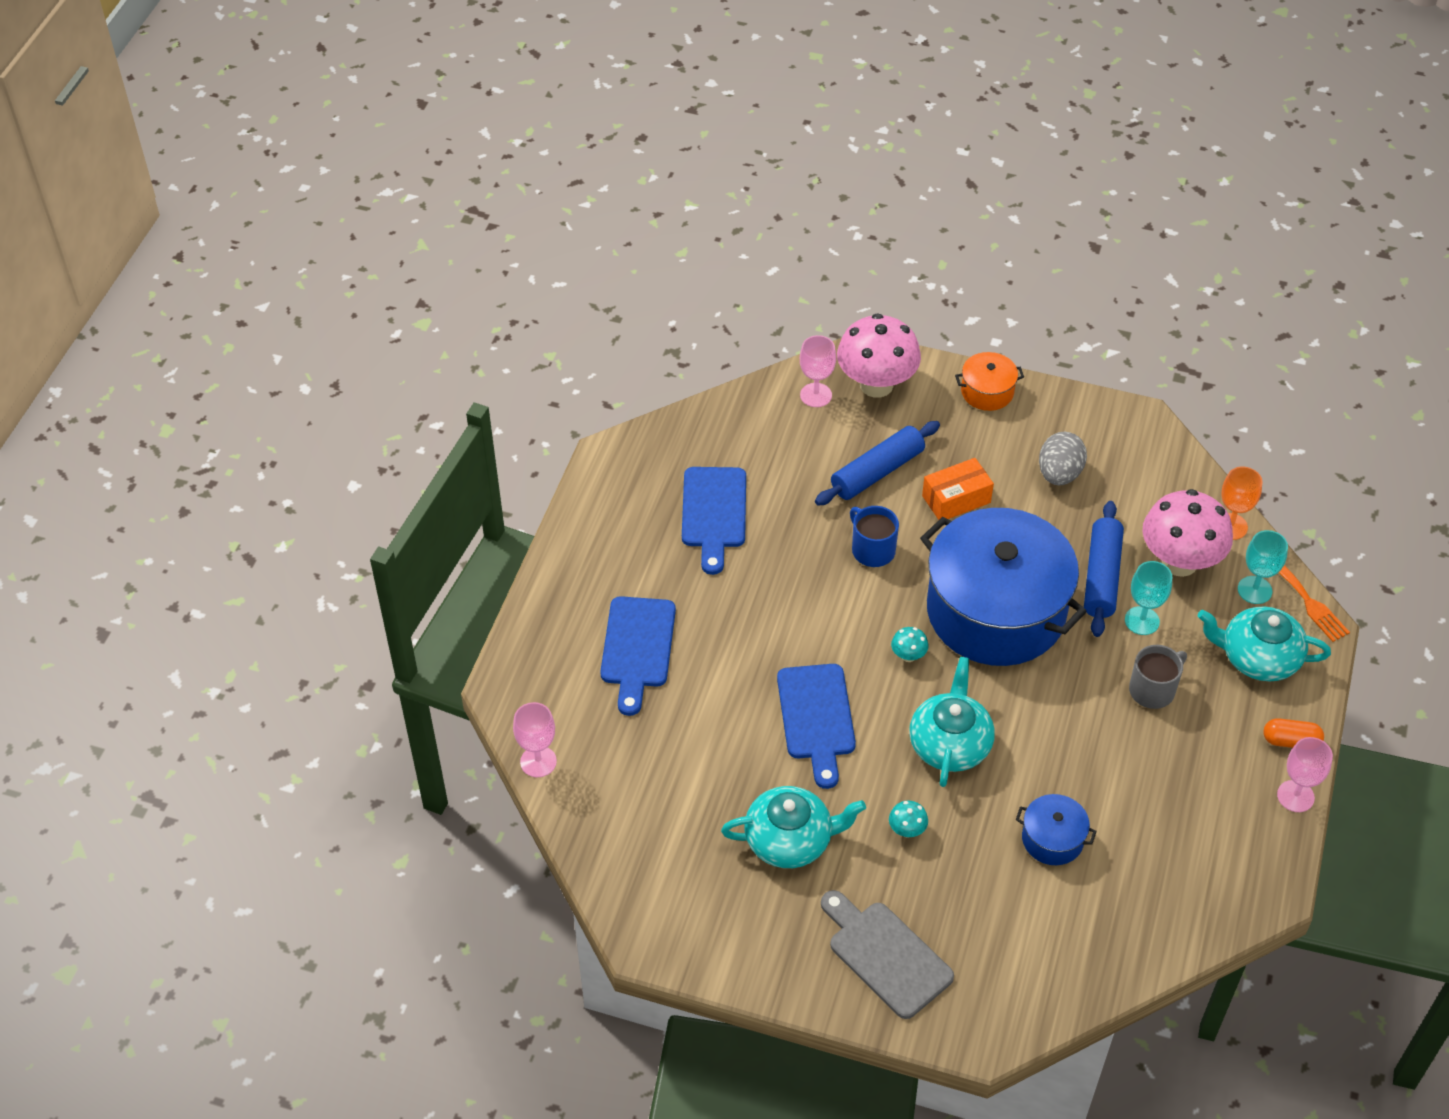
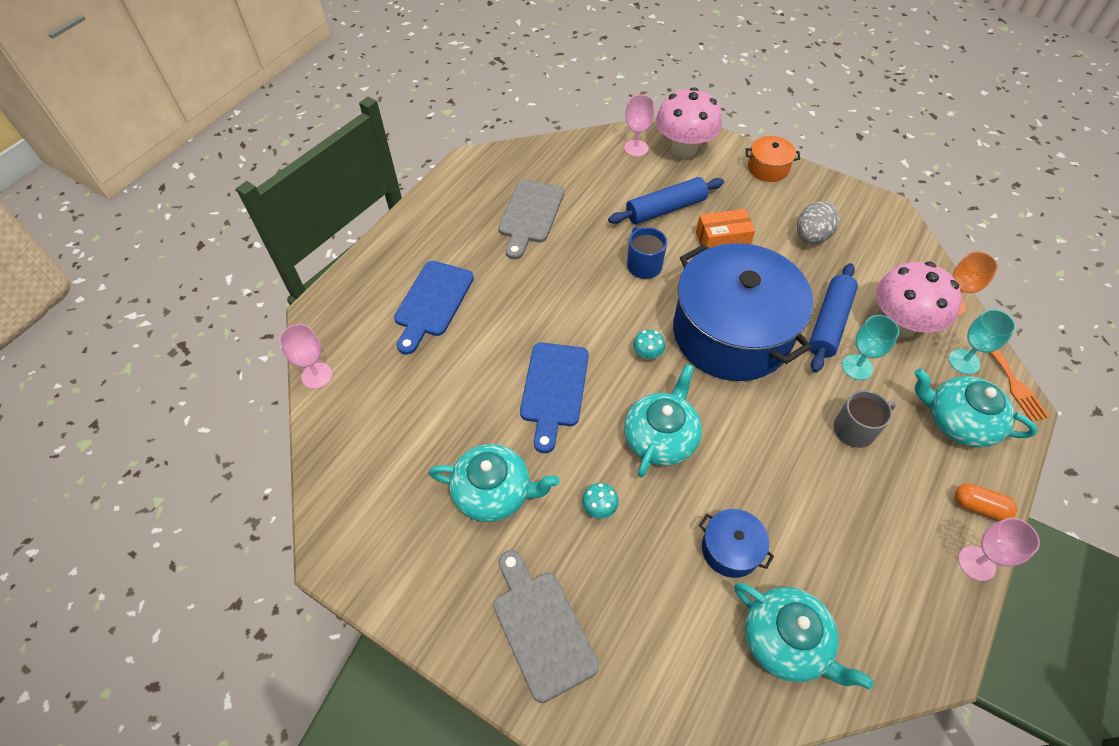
camera: 15 degrees right, 5 degrees up
(714, 513) = (530, 215): blue cutting board -> grey cutting board
(1127, 910) = (786, 641): none -> turquoise teapot

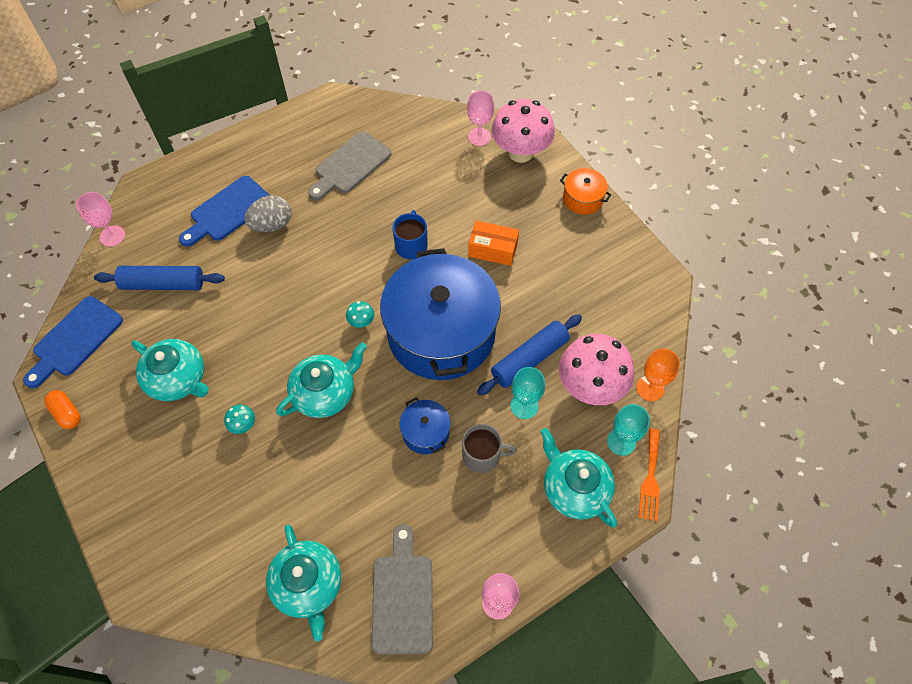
camera: 25 degrees right, 5 degrees up
(541, 628) = (147, 491): grey cutting board -> grey cutting board (402, 597)
(554, 389) = (272, 319): blue cutting board -> blue cutting board (75, 339)
(665, 209) = (465, 202): blue rolling pin -> blue rolling pin (163, 284)
(730, 549) = (316, 500): blue pot -> blue pot (425, 432)
(811, 237) = (573, 277): grey egg -> grey egg (272, 225)
(979, 507) = (535, 562): orange capsule -> orange capsule (67, 413)

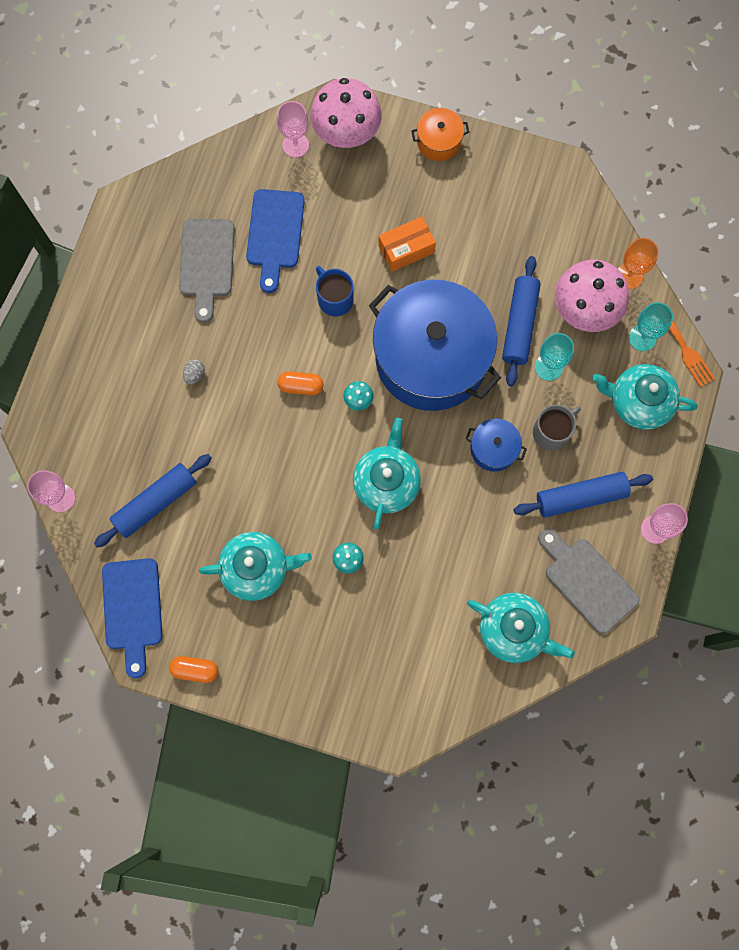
camera: 40 degrees left, 15 degrees up
(228, 211) = (141, 392): blue cutting board -> blue cutting board (275, 234)
(272, 225) = (195, 375): grey egg -> grey egg, size x0.51
(332, 283) = (301, 386): none -> orange capsule
(459, 524) = (581, 497): none -> blue rolling pin

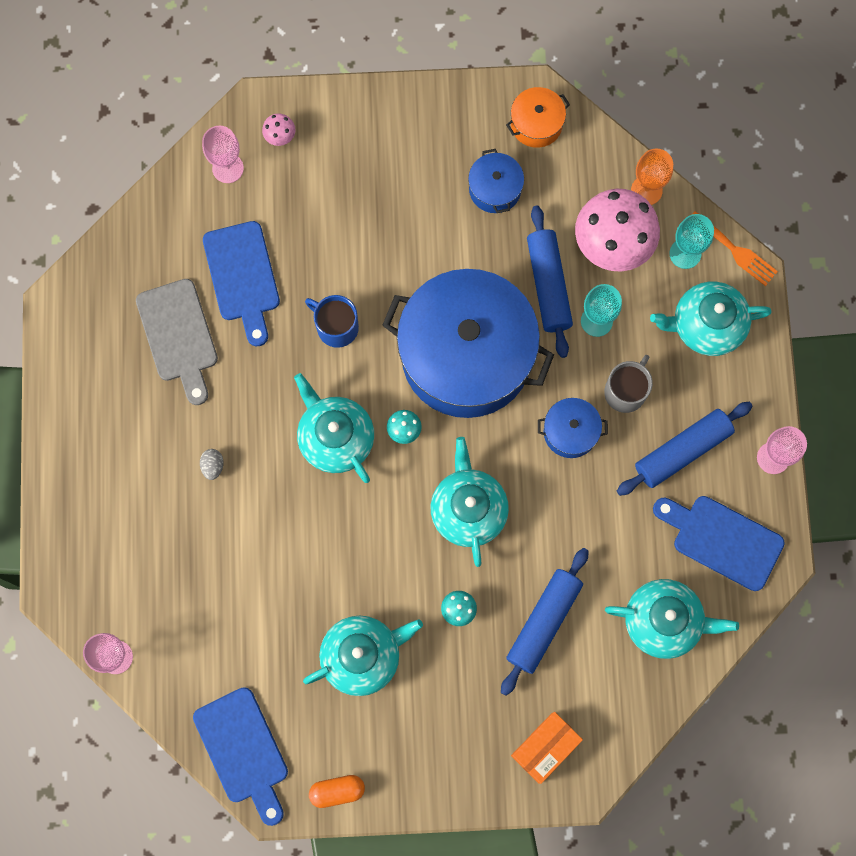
camera: 20 degrees left, 0 degrees up
(155, 502) = (223, 624): blue rolling pin -> blue rolling pin (543, 622)
(301, 386) = (335, 437): orange capsule -> turquoise teapot
(346, 134) = (280, 137): pink mushroom -> pink mushroom, size x0.41
(406, 249) = (394, 244): orange box -> orange box (545, 747)
(439, 141) = (385, 110): orange pot -> orange pot (536, 124)
(504, 233) = (495, 189): none -> blue pot
(587, 581) = (722, 540): grey cutting board -> blue cutting board

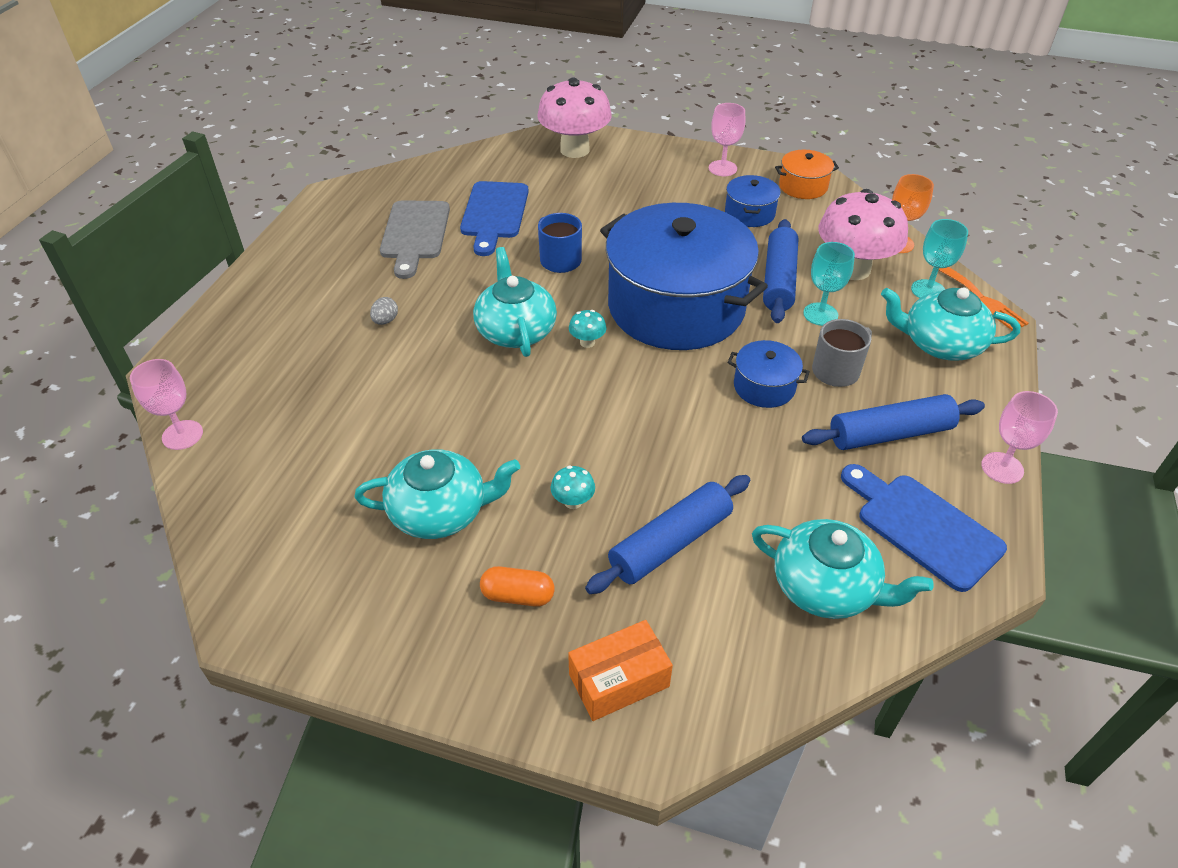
camera: 20 degrees right, 30 degrees down
(228, 168) = (521, 156): pink goblet -> pink goblet (722, 168)
(243, 750) = (249, 561): blue cutting board -> none
(280, 137) = (575, 150): pink mushroom -> pink mushroom, size x2.47
(337, 791) = (328, 640): orange capsule -> orange capsule (518, 595)
(468, 509) = (625, 418): turquoise teapot -> none

